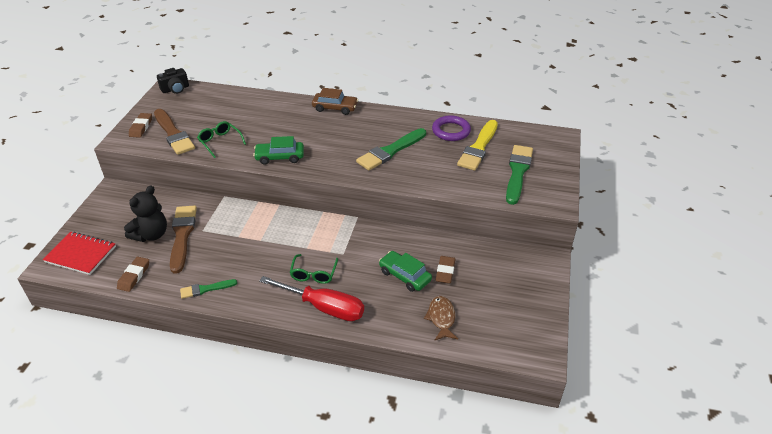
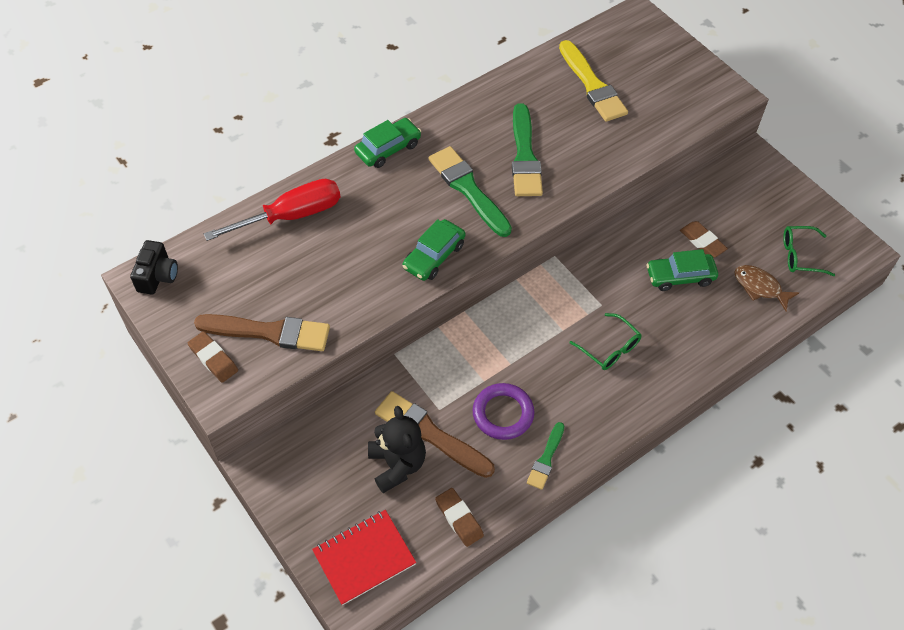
camera: 50 degrees left, 15 degrees up
(220, 142) = (340, 295): green glasses -> green glasses (800, 255)
(323, 307) = (666, 370): red screwdriver -> red screwdriver (290, 216)
(335, 108) = (388, 149): brown car -> green car
(451, 131) = (541, 85): purple ring -> purple ring (503, 413)
(518, 172) = (660, 86): green brush -> green brush (468, 189)

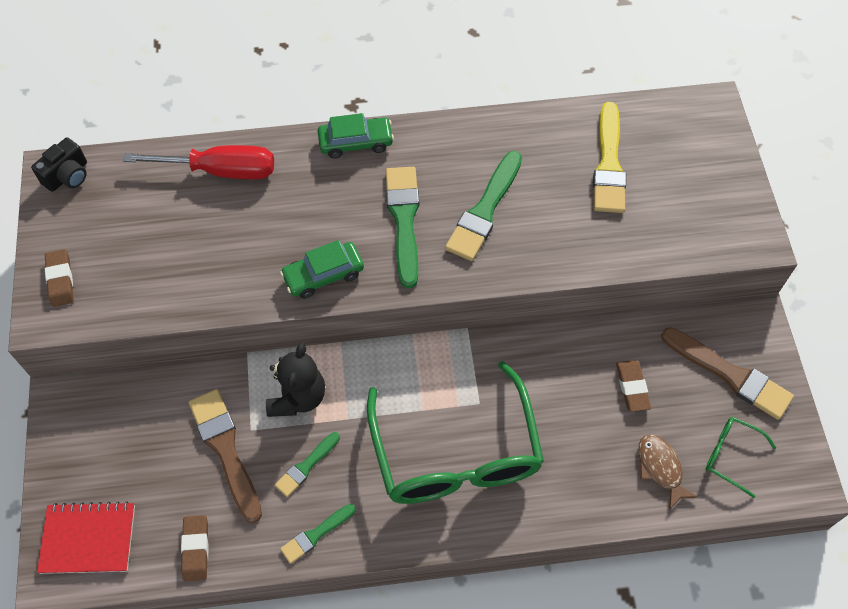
camera: 30 degrees right, 5 degrees up
(269, 332) = (124, 278): brown brush -> brown brush (730, 375)
(397, 464) = (176, 464): black teddy bear -> black teddy bear (297, 397)
(503, 413) = (306, 466): purple ring -> green brush
(610, 348) = (456, 454): green glasses -> green glasses, size x2.39
(680, 276) = (581, 413): green car -> none

